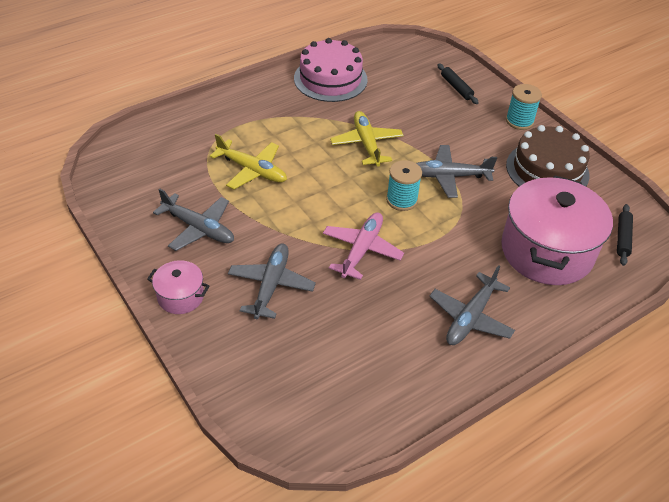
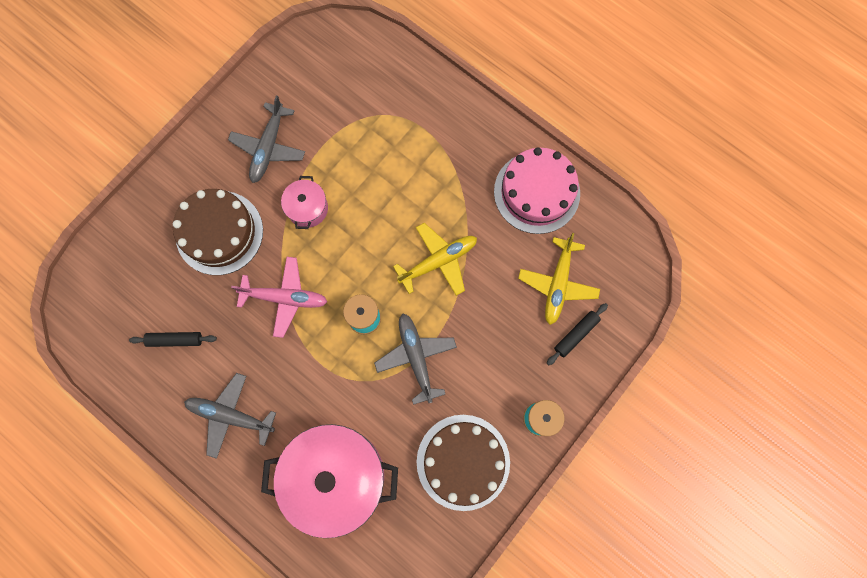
camera: 75 degrees right, 30 degrees up
(180, 296) = (187, 165): pink pot -> pink pot (307, 208)
(252, 170) = (360, 164): yellow plane -> yellow plane (558, 283)
(271, 285) = (219, 232): grey plane -> brown cake
(623, 238) = (380, 555): black rolling pin -> black rolling pin (175, 340)

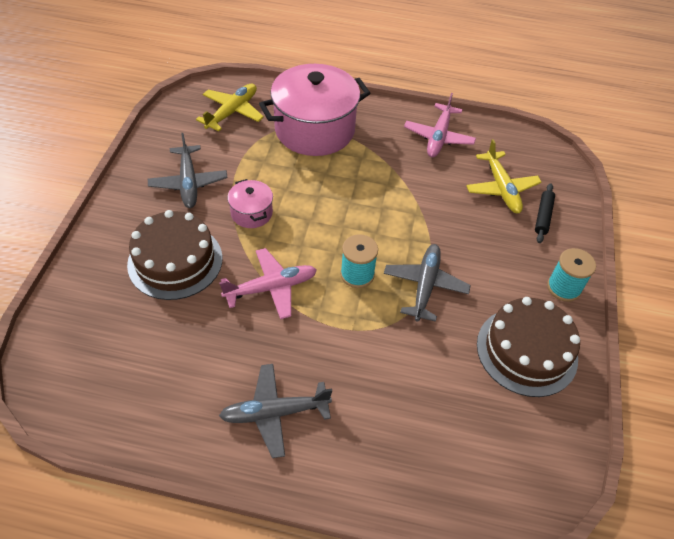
camera: 30 degrees left, 25 degrees down
(175, 340) = (176, 369): black rolling pin -> none
(336, 476) = (419, 419): pink pot -> pink pot (314, 130)
(416, 358) = (425, 286): grey plane -> grey plane turned 60 degrees clockwise
(438, 261) = (393, 209): yellow plane -> yellow plane (232, 112)
(536, 192) = (438, 137): pink cake -> pink plane

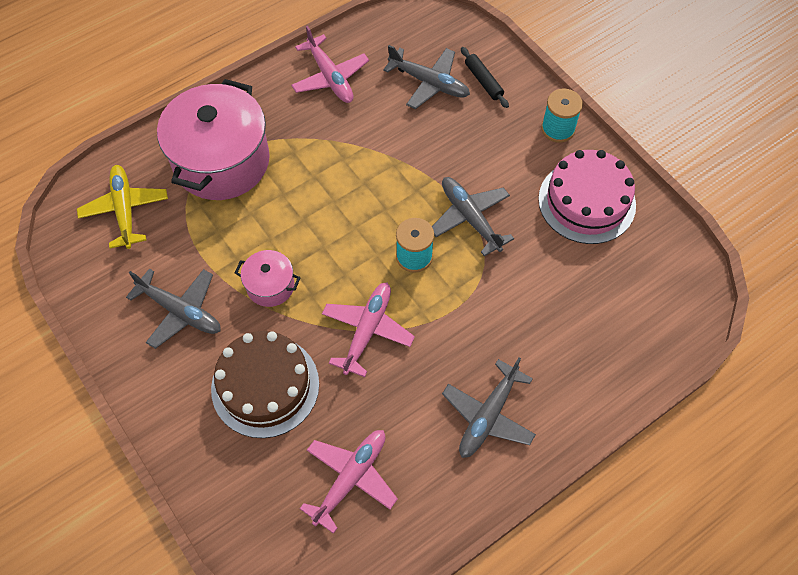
camera: 45 degrees left, 10 degrees up
(146, 359) = (350, 479): none -> pink plane
(501, 188) = (429, 83): yellow plane -> grey plane
(526, 351) = (586, 201): brown cake -> pink cake

